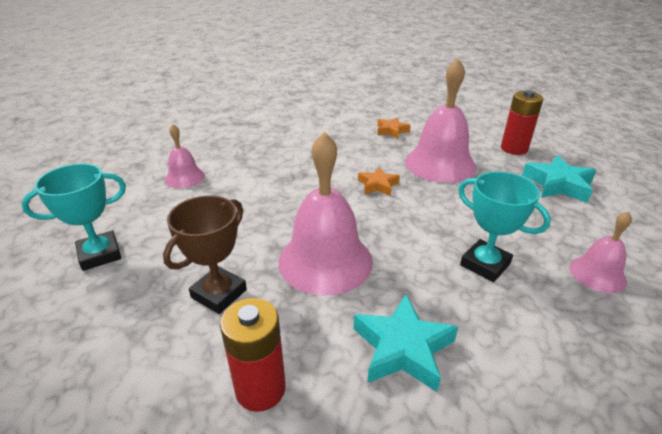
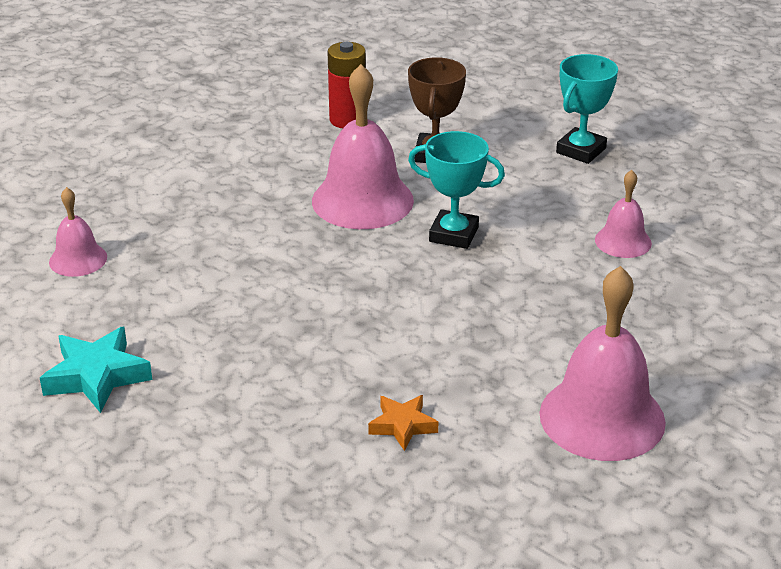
camera: 155 degrees right, 0 degrees up
(378, 185) = (360, 301): orange star -> none
(403, 348) = (257, 161): turquoise star -> none
(440, 164) = (285, 367): pink bell -> pink bell (602, 417)
(485, 264) = (197, 238): turquoise trophy -> turquoise trophy (453, 234)
(514, 149) = (163, 442): red battery -> none

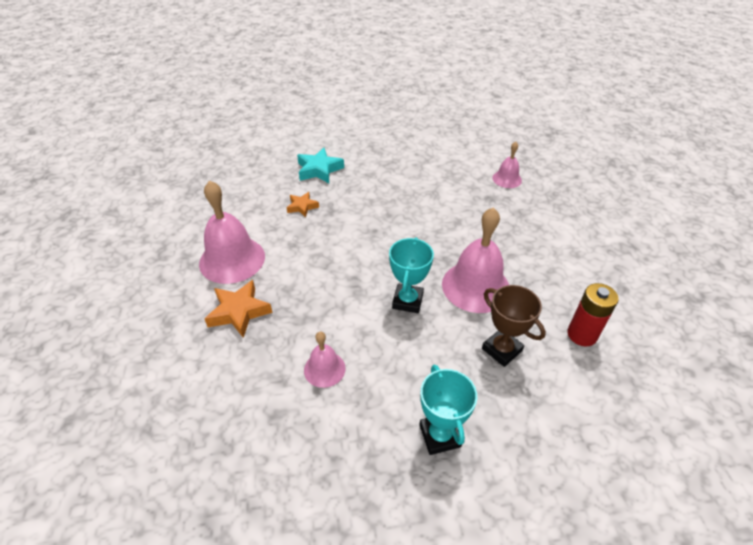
camera: 130 degrees right, 10 degrees up
(96, 376) = (419, 156): turquoise star -> turquoise star (319, 170)
(453, 234) = (407, 301): turquoise trophy -> turquoise trophy turned 45 degrees counterclockwise
(659, 346) = (239, 312): none -> orange star

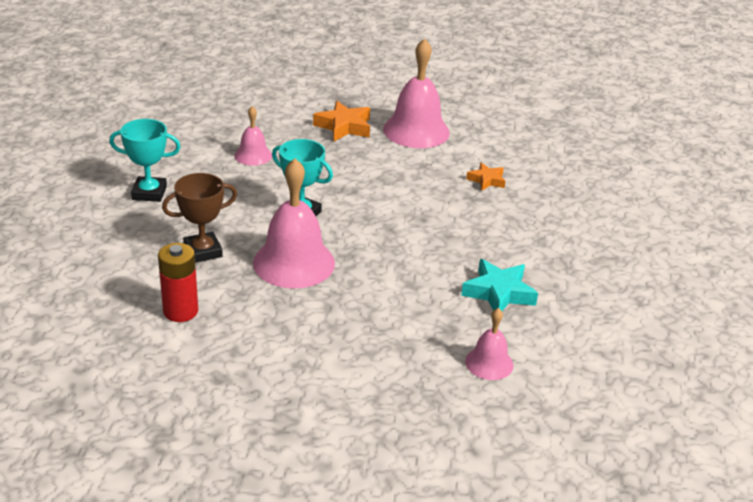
camera: 105 degrees right, 10 degrees down
(319, 170) = (561, 204): turquoise star -> turquoise star (499, 293)

